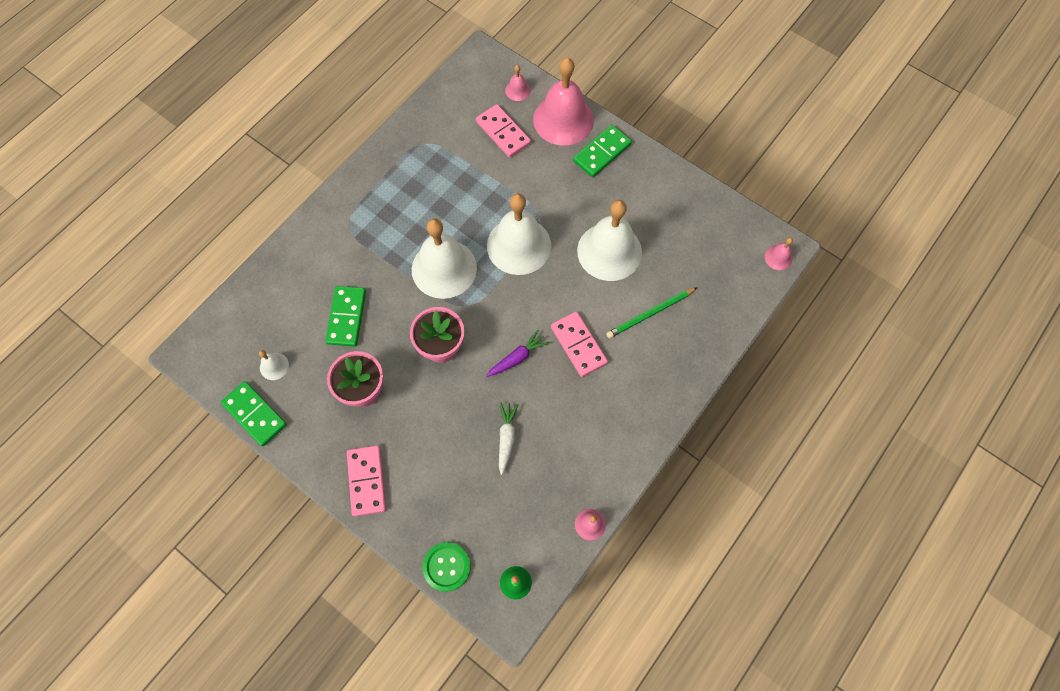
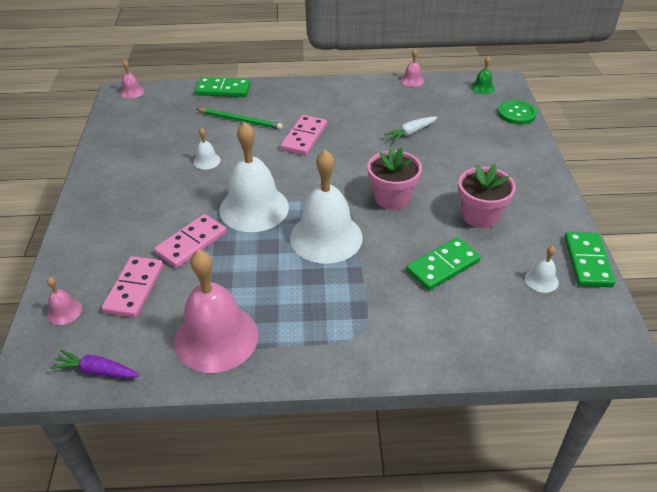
camera: 130 degrees left, 25 degrees down
(366, 481) = (530, 173): pink domino -> pink domino (191, 243)
(517, 357) = (350, 158): purple carrot -> purple carrot (97, 371)
(563, 119) = (81, 256): pink bell -> pink bell (216, 338)
(602, 153) = (104, 212): green domino -> green domino (223, 90)
(609, 251) = (207, 161): white bell -> white bell, size x0.42

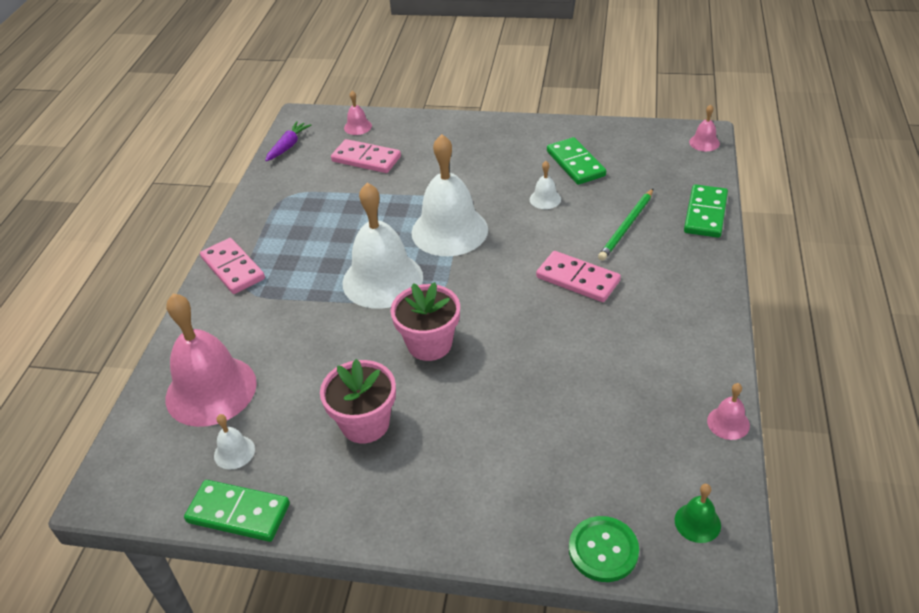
camera: 105 degrees right, 0 degrees up
(191, 243) = (411, 189): pink domino -> pink domino (233, 268)
(216, 338) = (287, 203): pink bell -> pink bell (211, 390)
(411, 133) = (568, 390): white carrot -> none
(443, 266) = (297, 367): green domino -> green domino (575, 164)

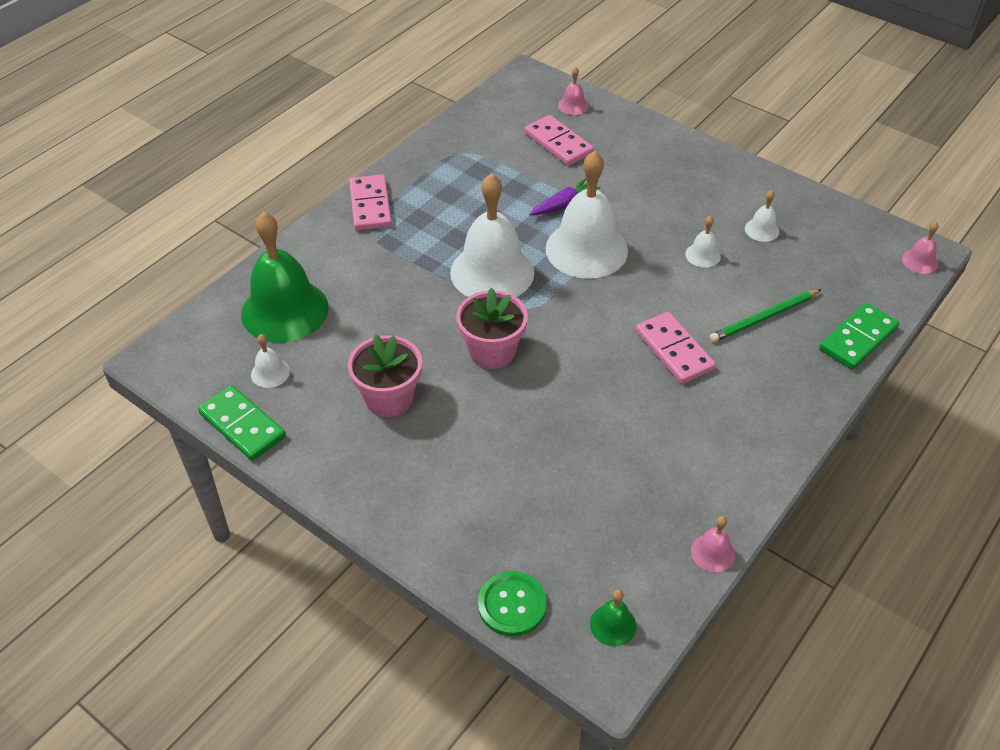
camera: 25 degrees right, 5 degrees up
(211, 390) = (285, 310): pink bell -> green bell
(288, 146) = (495, 101): purple carrot -> purple carrot (564, 204)
(575, 164) = (762, 230): green domino -> white bell

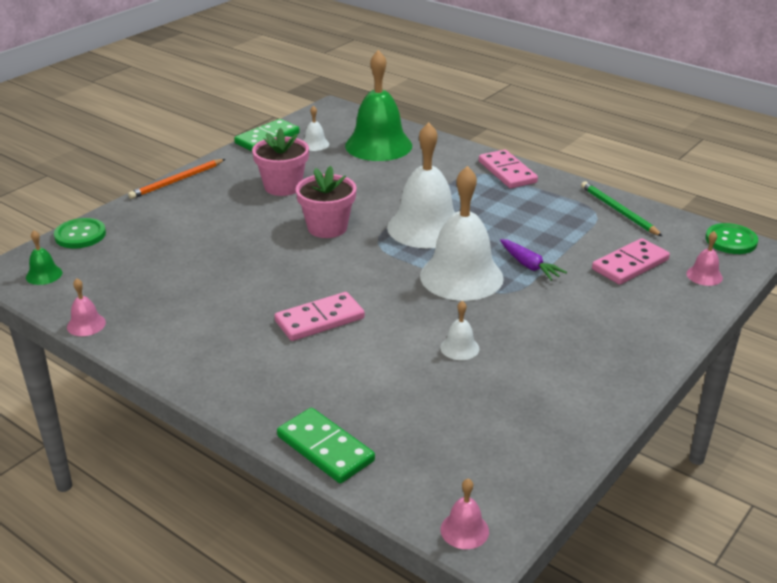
camera: 90 degrees right, 15 degrees down
(363, 516) = (177, 181): none -> orange pencil
(370, 205) = (507, 172): pink domino -> pink domino turned 75 degrees clockwise
(514, 83) = (731, 240): none -> green button
(762, 230) = (508, 395): white bell -> none
(764, 318) = (362, 381): green pencil -> green pencil (618, 211)

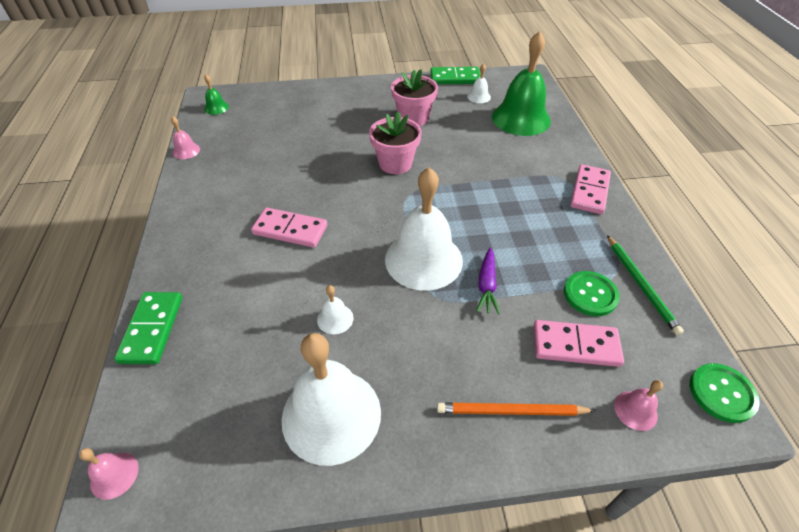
camera: 45 degrees right, 15 degrees up
(80, 235) = (266, 92): green button -> green button (590, 294)
(177, 181) = (361, 83): orange pencil -> orange pencil (511, 411)
(425, 227) = (458, 202): white bell -> white bell (331, 415)
(618, 211) = (641, 285): green pencil -> green pencil turned 150 degrees clockwise

